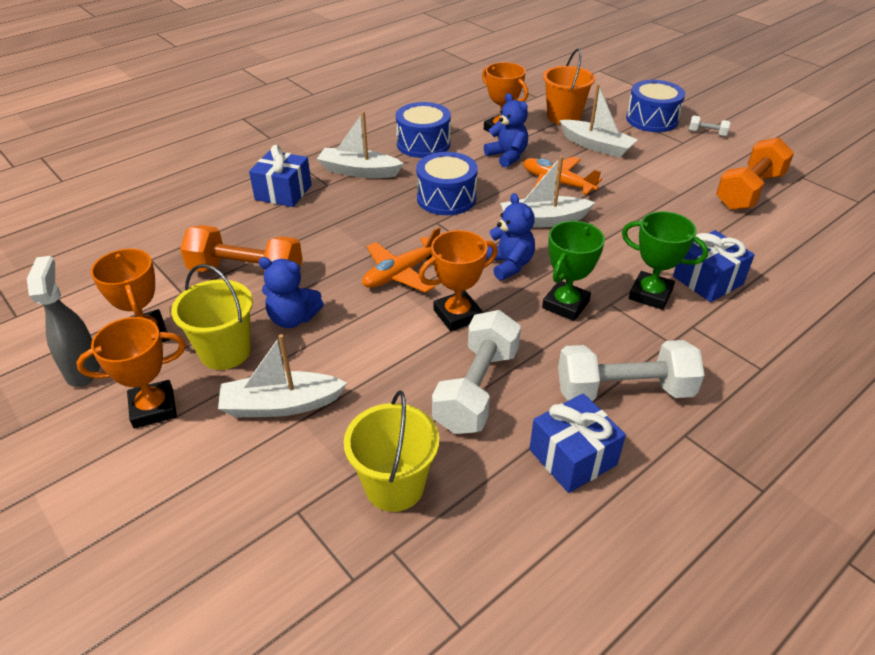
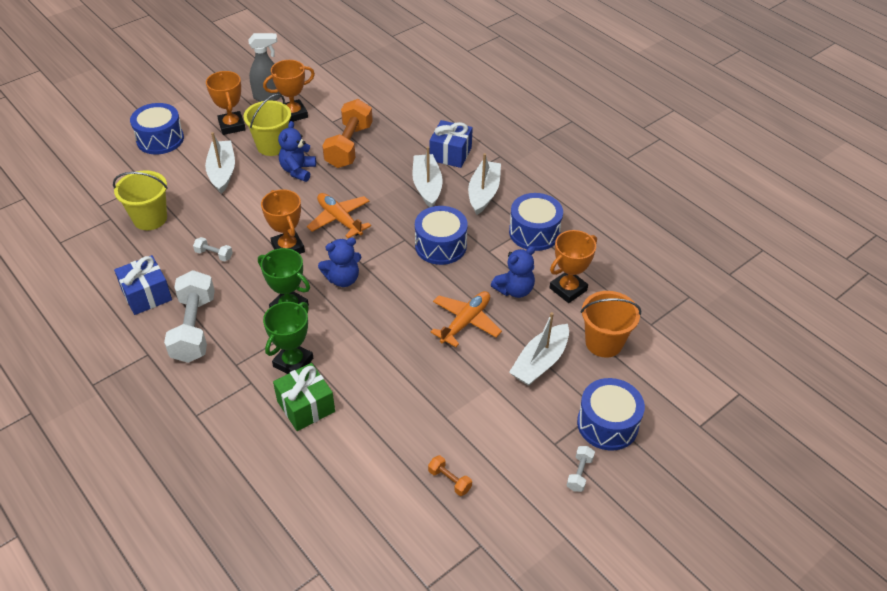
camera: 90 degrees right, 5 degrees up
(162, 512) = (160, 139): none -> blue drum
(477, 389) = (214, 255): white dumbbell -> white dumbbell, size x0.44
(543, 220) = (403, 306): white boat -> white boat (427, 186)
(707, 280) = (306, 406): blue gift -> green gift
(749, 191) = (449, 480): orange dumbbell -> orange dumbbell, size x0.44

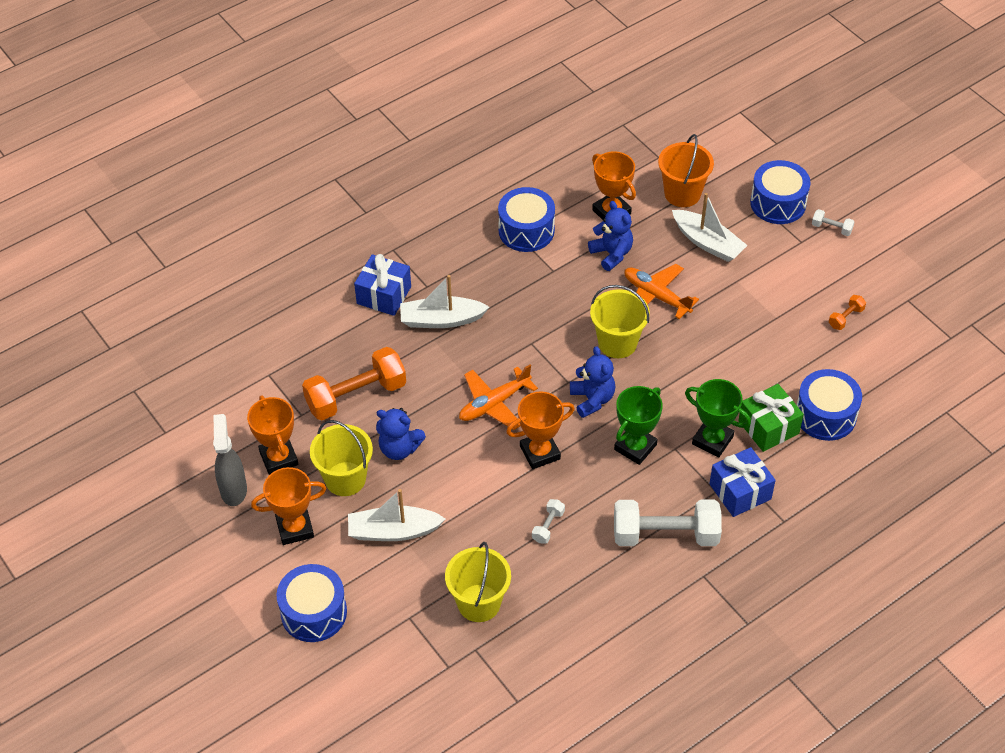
camera: 85 degrees left, 5 degrees up
(146, 295) = (613, 588): blue gift -> blue gift (740, 491)
(349, 146) = (356, 396): orange dumbbell -> orange dumbbell turned 45 degrees counterclockwise
(407, 295) = (617, 343): none -> yellow bucket
(440, 246) = (543, 311): blue drum -> blue drum (825, 415)
(483, 193) = (458, 269): white boat -> none

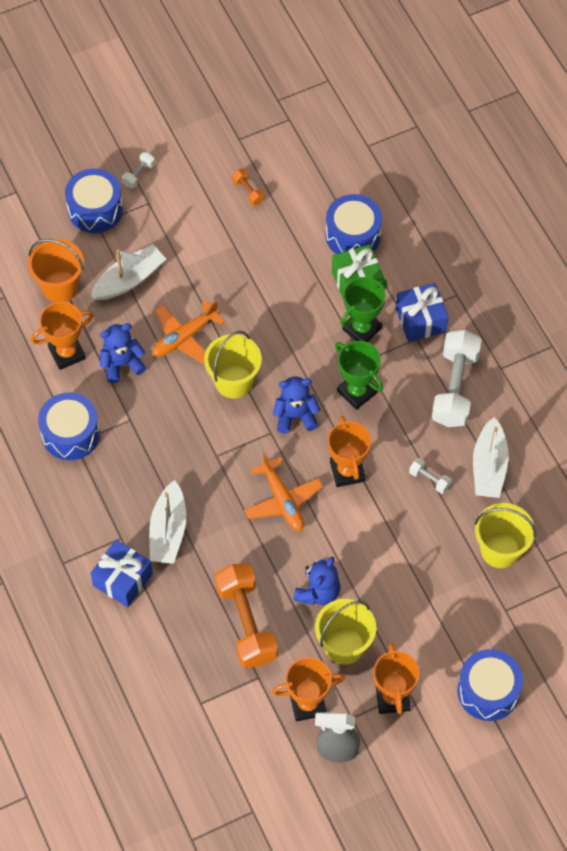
camera: 80 degrees left, 10 degrees up
(393, 531) = (411, 610): white boat -> white boat (489, 467)

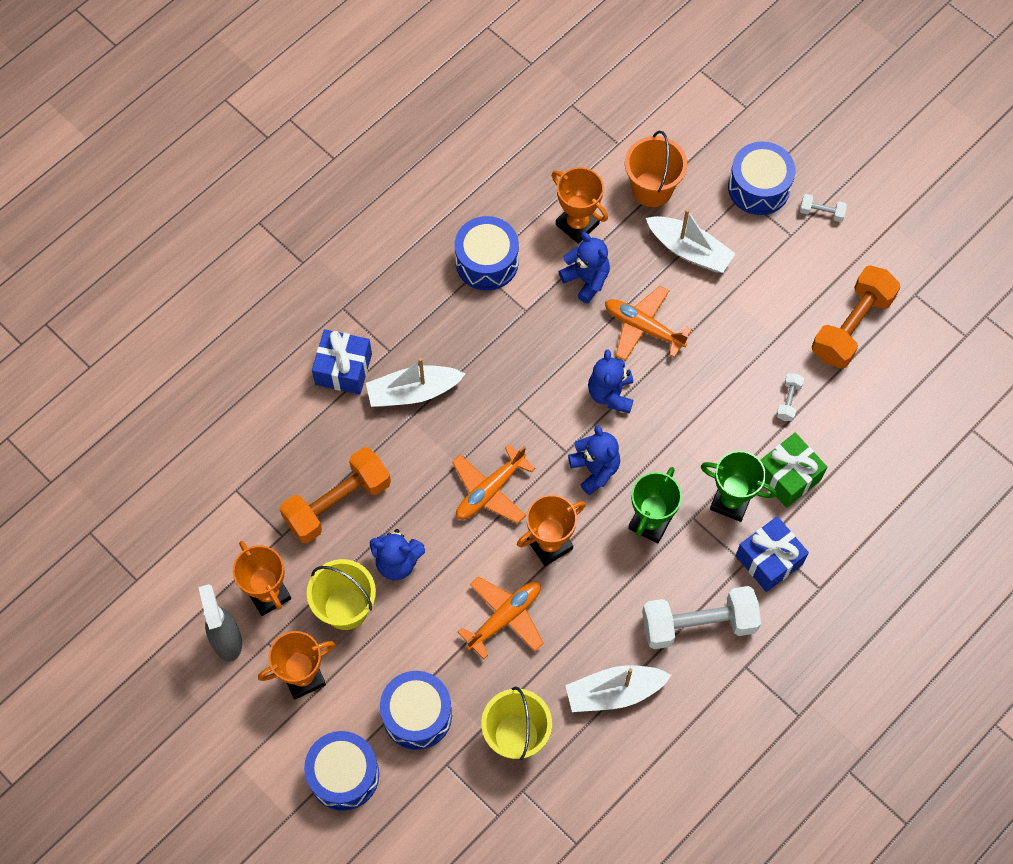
camera: 70 degrees right, 5 degrees up
(233, 382) = (611, 394): yellow bucket -> blue teddy bear
(248, 191) = (851, 326): orange dumbbell -> orange dumbbell, size x2.30
(353, 235) = (846, 452): blue drum -> blue drum (417, 715)
(397, 525) = (505, 617): none -> orange plane
(429, 479) = (573, 633): white dumbbell -> white dumbbell (788, 401)

